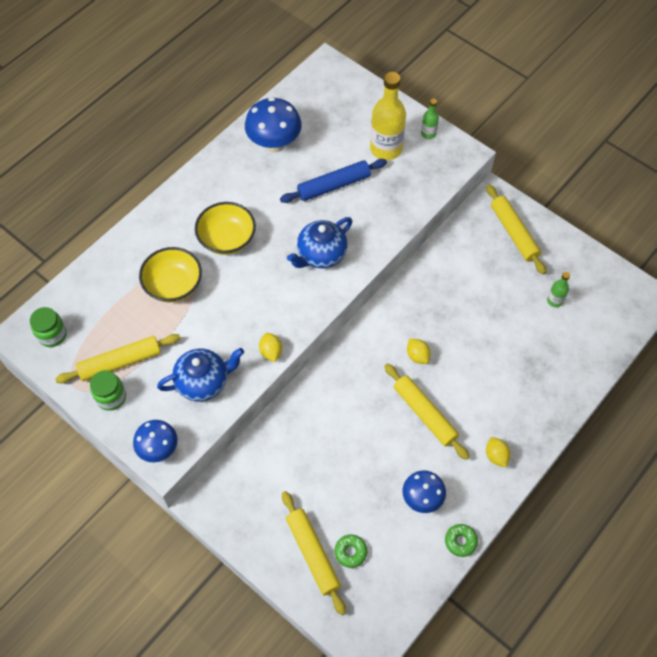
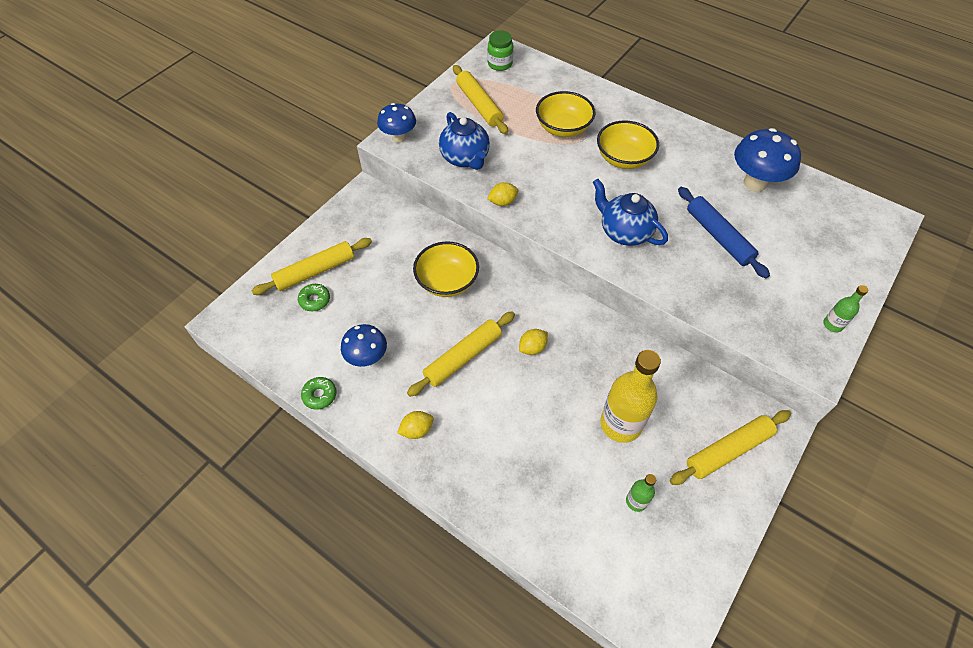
camera: 85 degrees right, 5 degrees down
(111, 397) = (445, 104): green jar -> none
(337, 423) = (447, 281): none -> yellow bowl
(386, 149) = (790, 282): yellow bottle -> yellow bottle (620, 424)

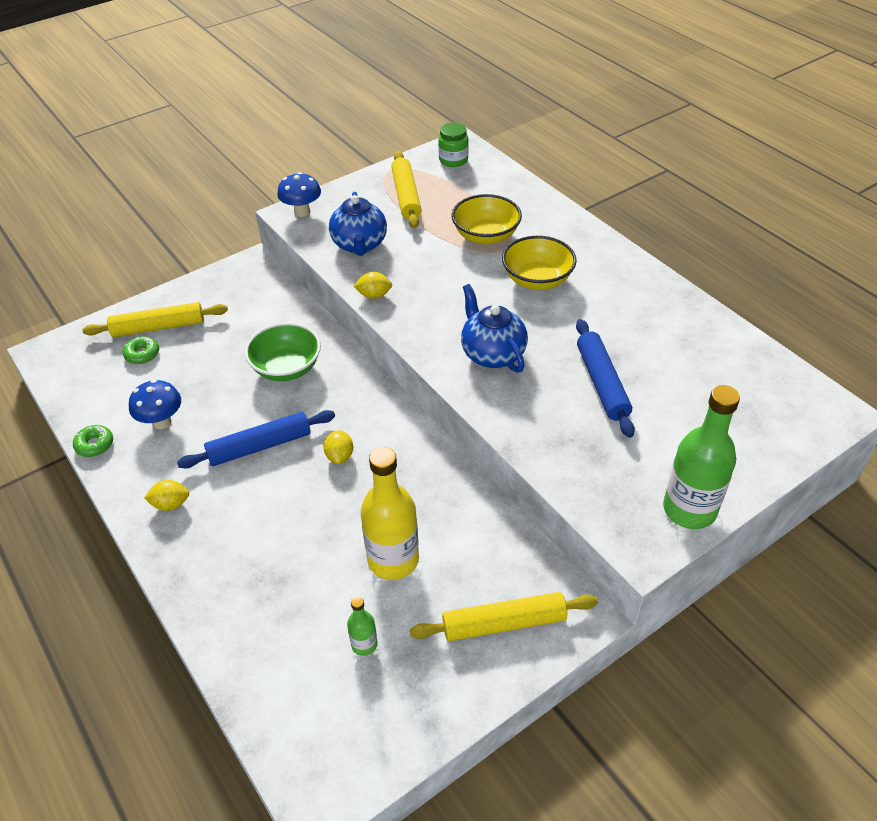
camera: 20 degrees right, 10 degrees down
(447, 281) = (286, 368): yellow bowl -> green bowl
(463, 357) = (259, 446): yellow rolling pin -> blue rolling pin
(532, 348) = (340, 456): yellow lemon -> yellow lemon turned 75 degrees counterclockwise
(754, 183) = (682, 337): blue mushroom -> none
(832, 325) = (689, 509): green bottle -> green bottle, size x2.10

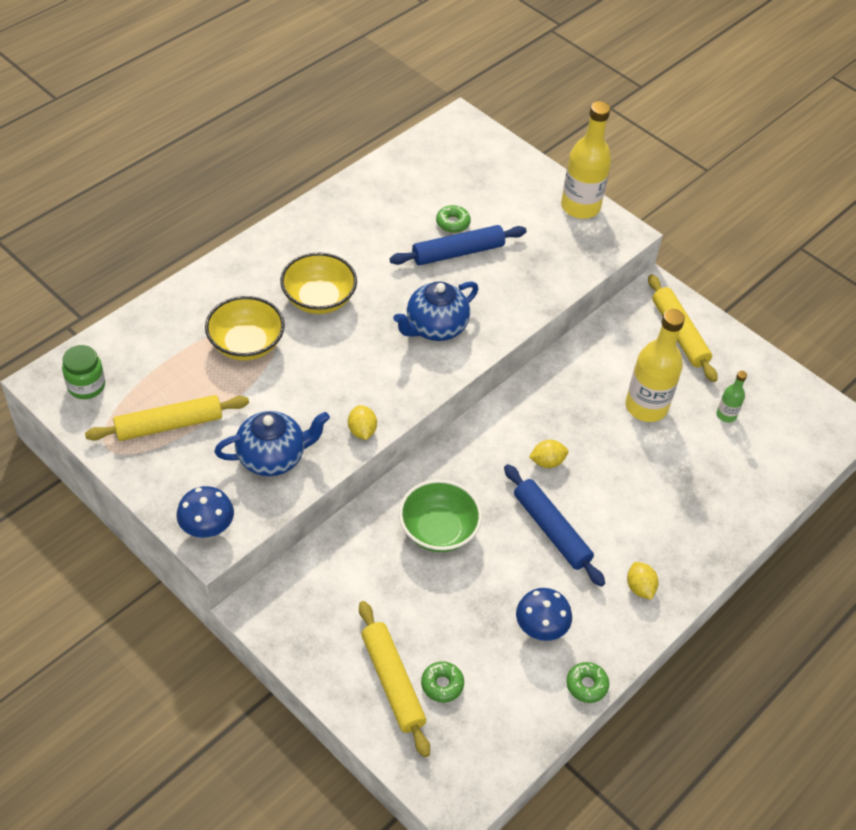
camera: 105 degrees left, 5 degrees up
(649, 384) = (452, 223): none -> green donut
(689, 509) = (580, 207): green bottle -> yellow bottle

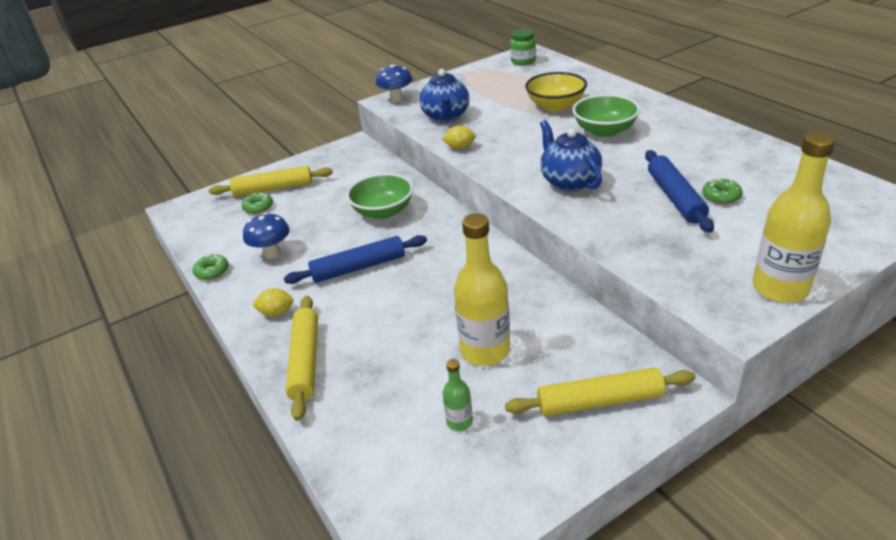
camera: 110 degrees right, 15 degrees down
(169, 425) = (484, 85): yellow rolling pin -> yellow rolling pin (305, 361)
(319, 299) = (604, 131): yellow bowl -> green bowl
(547, 462) = (431, 272): yellow lemon -> none

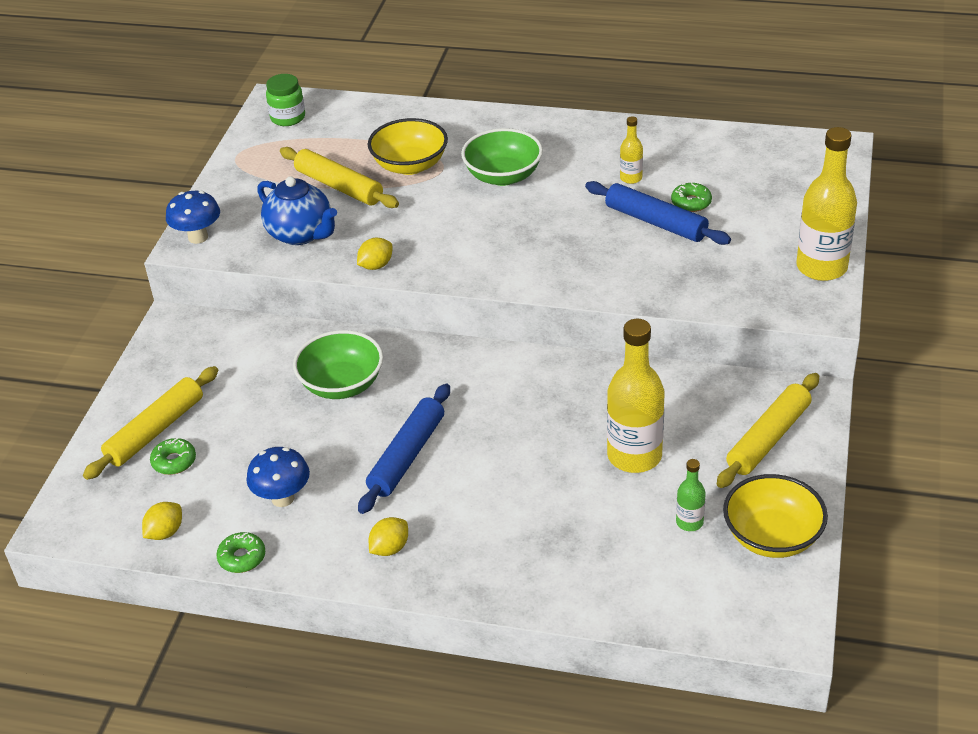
camera: 45 degrees left, 5 degrees up
(204, 238) = (165, 532): none -> yellow lemon
(305, 361) = (489, 567): yellow rolling pin -> yellow rolling pin (339, 186)
(504, 478) = (772, 536): none -> yellow bowl
(569, 181) = (543, 251): blue teapot -> none
(694, 164) = (631, 178): none -> yellow bottle

